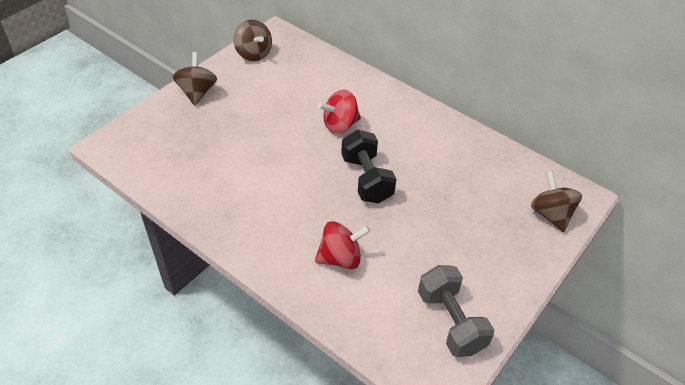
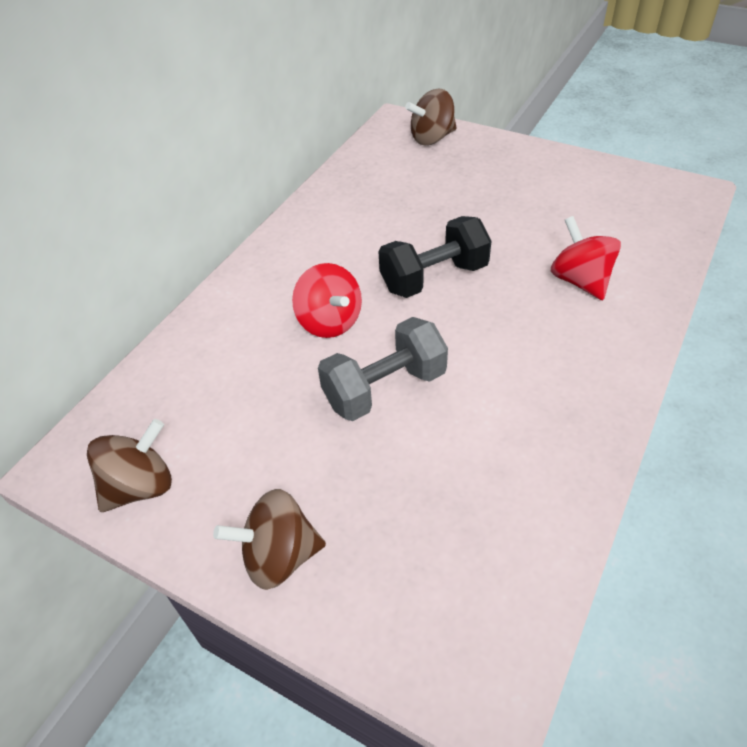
camera: 95 degrees left, 0 degrees up
(450, 321) = (613, 190): grey dumbbell -> grey dumbbell (385, 388)

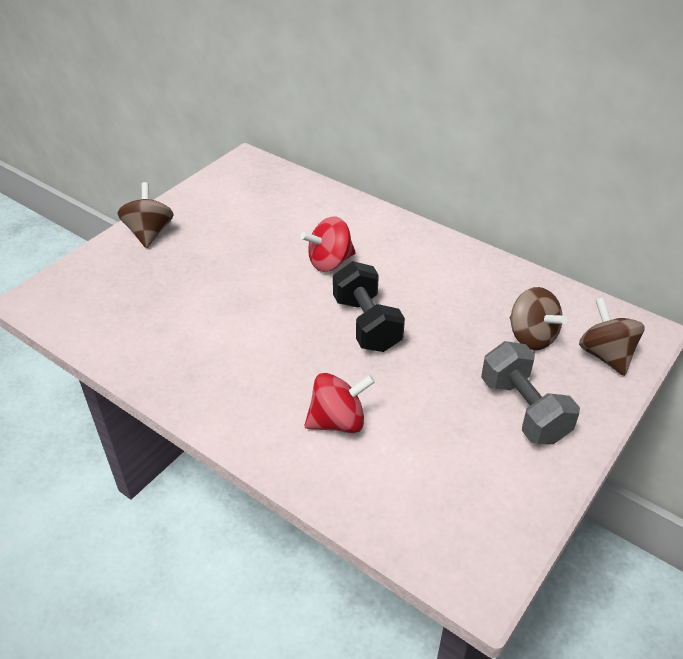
camera: 95 degrees right, 5 degrees down
(140, 486) = (219, 186): brown spinning top -> brown spinning top (531, 336)
(385, 388) = (253, 283): grey dumbbell -> grey dumbbell (523, 410)

